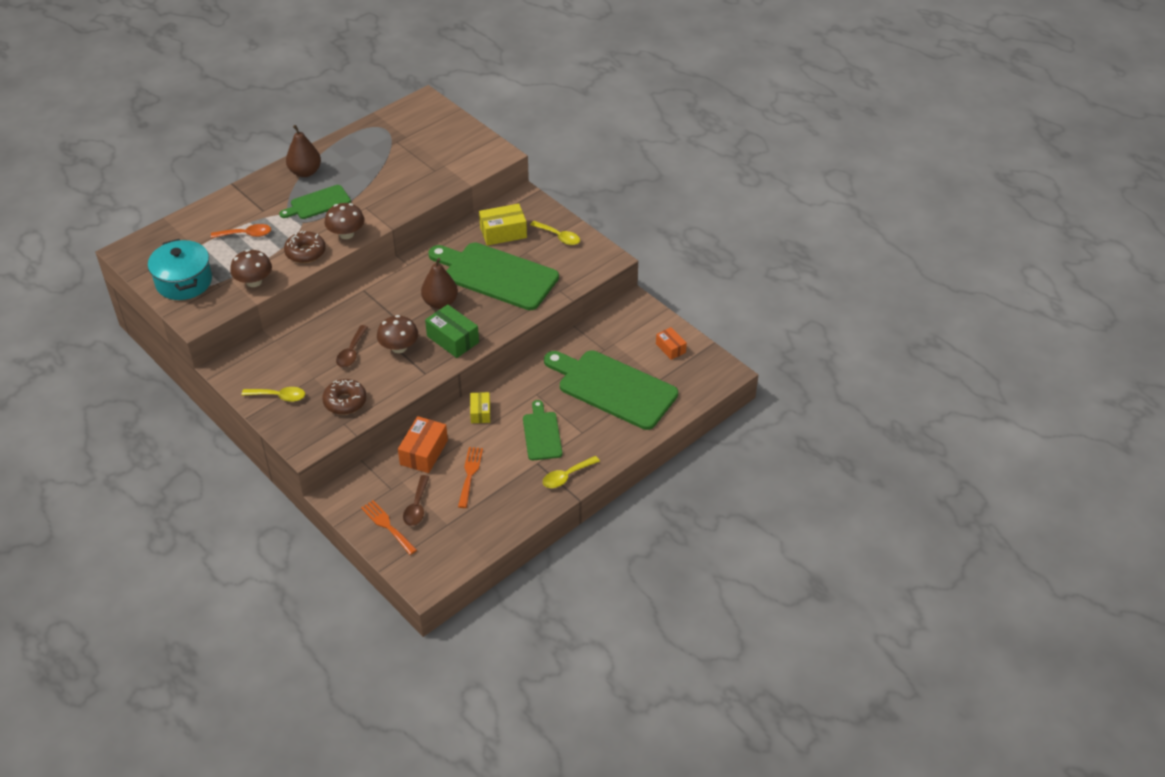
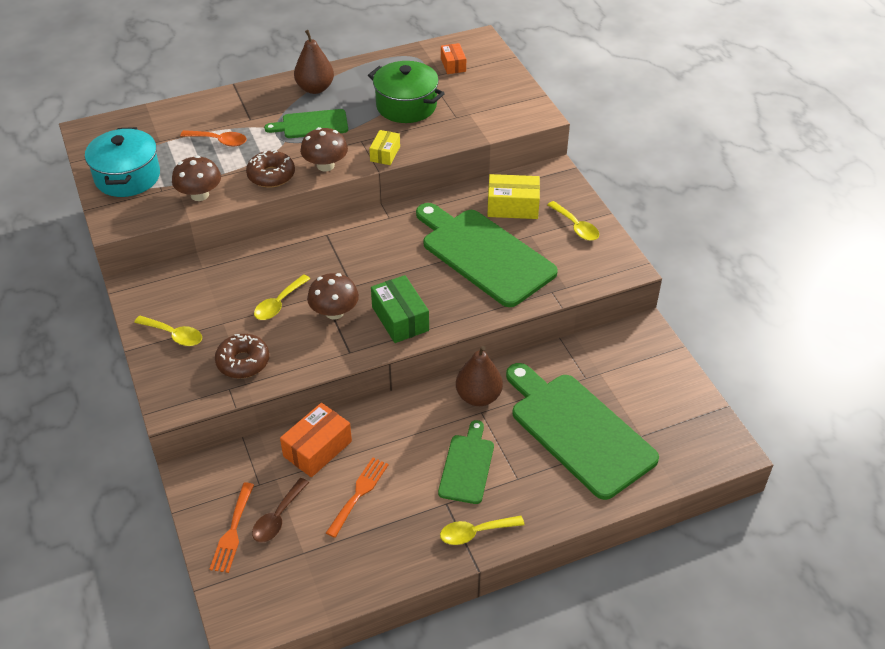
camera: 20 degrees right, 0 degrees up
(351, 352) = (279, 303): brown spoon -> yellow spoon
(387, 525) = (232, 531): orange fork -> orange fork turned 150 degrees counterclockwise
(389, 170) = (406, 106): none -> green pot
(440, 303) = (405, 271): brown pear -> brown pear (478, 397)
(480, 412) = (405, 417): yellow box -> yellow box (385, 154)
(670, 348) = (669, 398): orange box -> orange box (453, 65)

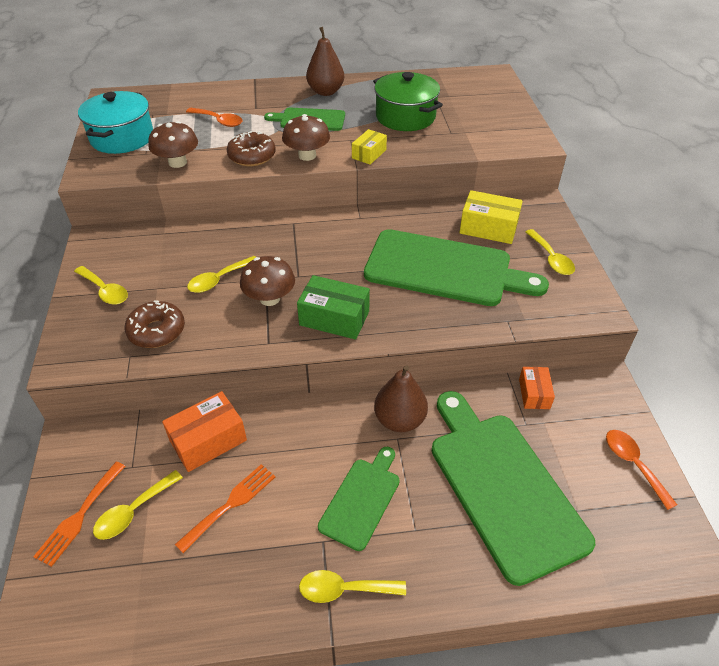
camera: 15 degrees right, 0 degrees up
(278, 517) = (133, 511): brown spoon -> yellow spoon
(400, 319) = (334, 318): green box -> green box turned 60 degrees counterclockwise
(453, 65) = (462, 90): orange box -> orange box (534, 394)
(484, 254) = (444, 269): green cutting board -> green cutting board turned 135 degrees clockwise
(678, 391) = (633, 464): none -> orange spoon

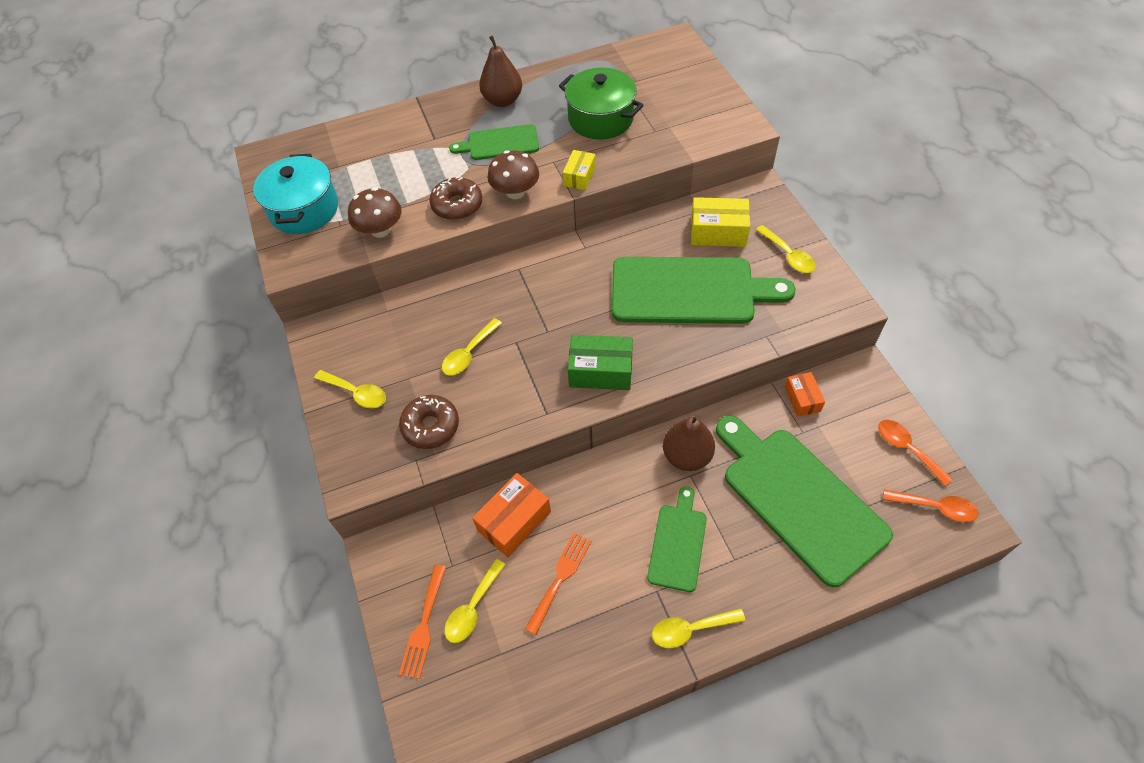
camera: 10 degrees left, 10 degrees up
(218, 121) = (401, 165): orange spoon -> orange spoon (935, 507)
(270, 298) = (529, 363): brown mushroom -> none

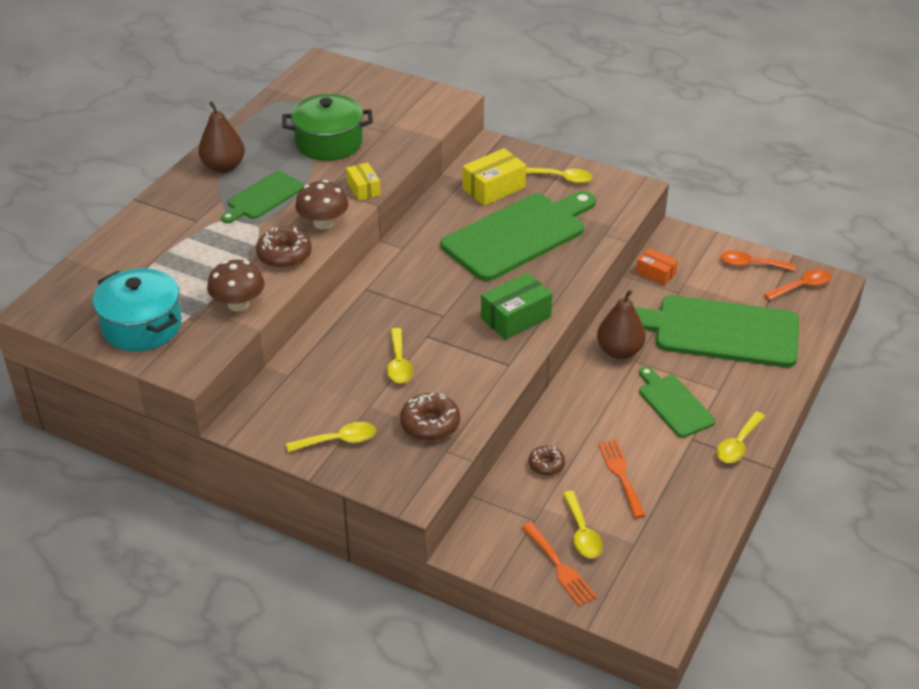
camera: 45 degrees left, 15 degrees down
(514, 521) = (546, 464): orange box -> brown donut

